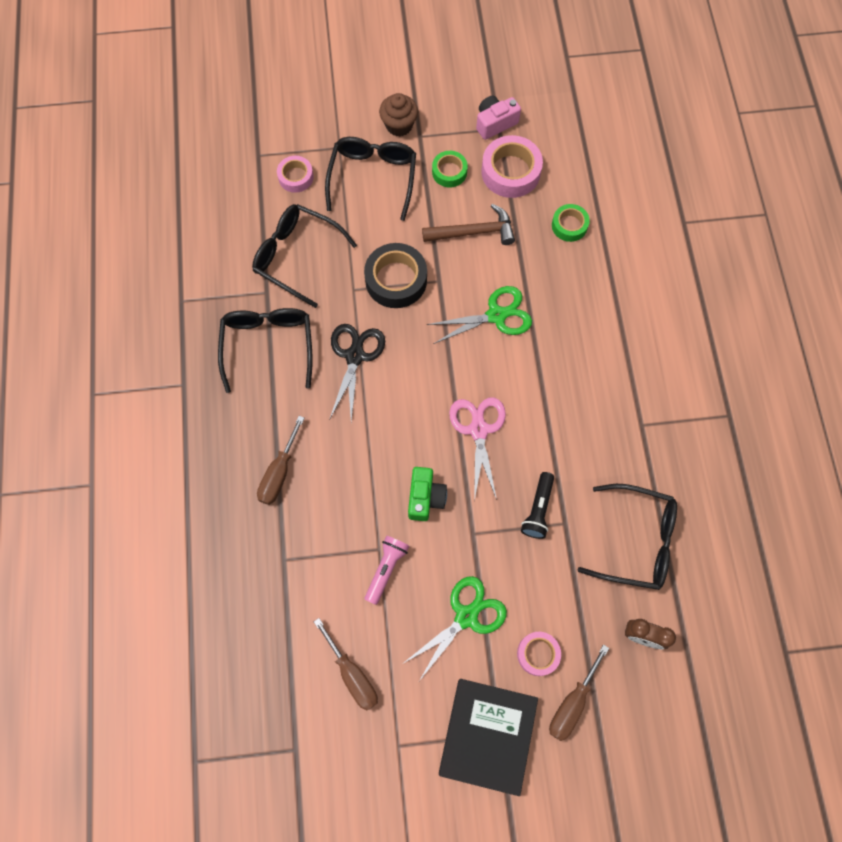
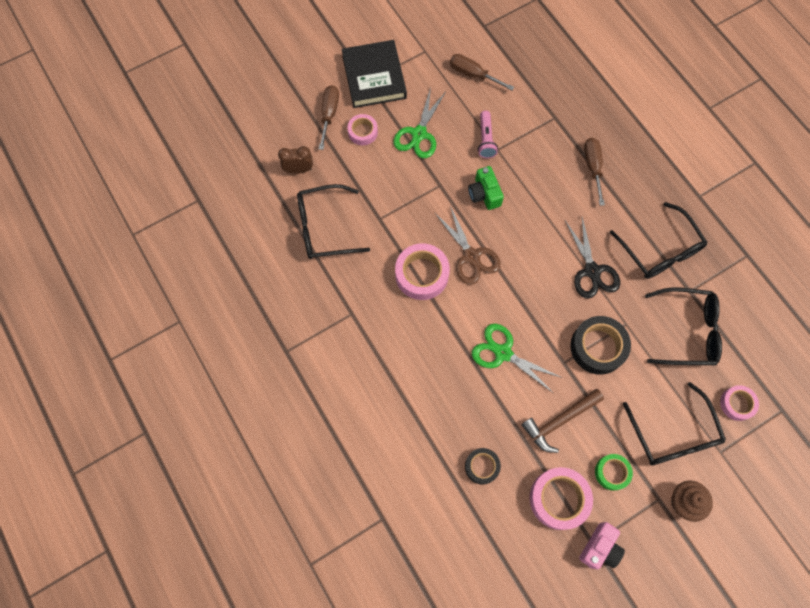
camera: 155 degrees right, 0 degrees up
(478, 430) = (471, 256): pink scissors -> brown scissors
(496, 315) = (503, 353): green scissors -> green scissors turned 75 degrees clockwise
(538, 509) = (402, 220): black flashlight -> none
(544, 434) = (422, 274): none -> pink tape
(569, 225) = (482, 466): green tape -> black tape

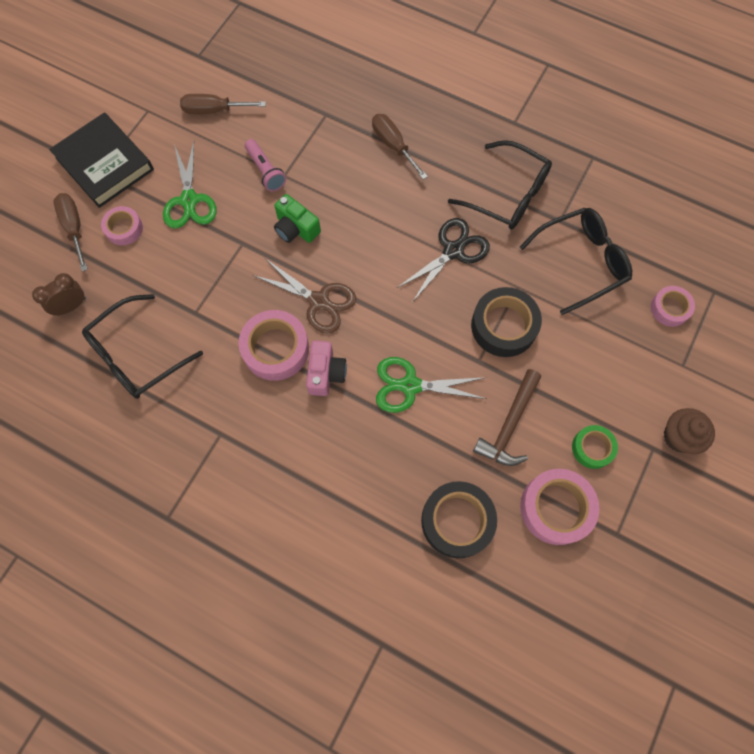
camera: 30 degrees left, 0 degrees up
(482, 466) = (457, 521): black tape -> black tape, size x1.69
(592, 271) = (453, 251): black scissors -> black scissors turned 90 degrees counterclockwise
(600, 548) = (626, 535): pink camera -> pink camera (325, 373)
(673, 433) = (627, 373): black glasses -> none

